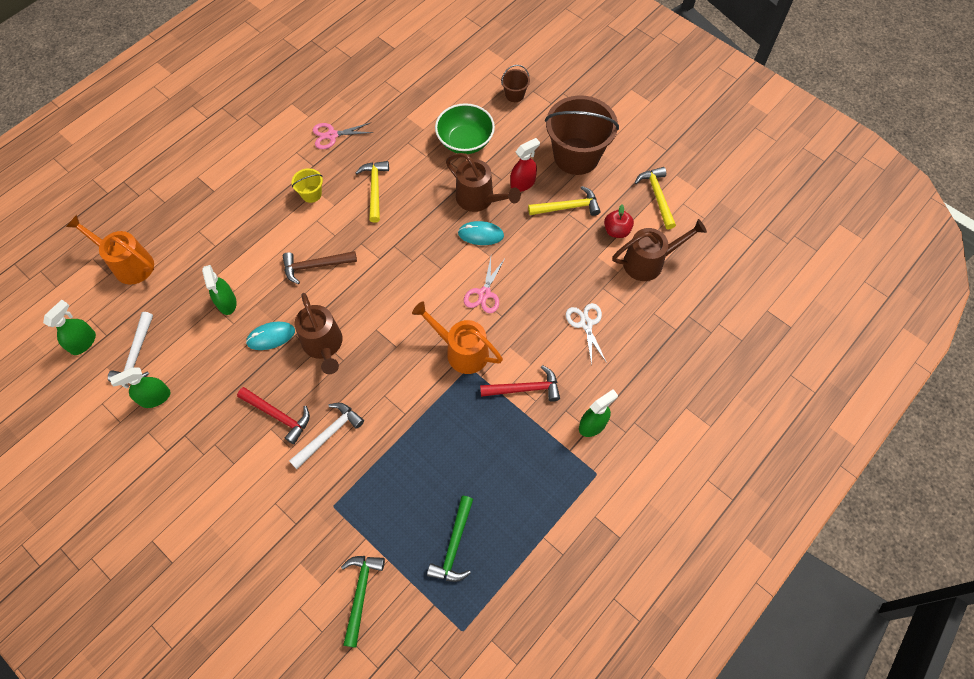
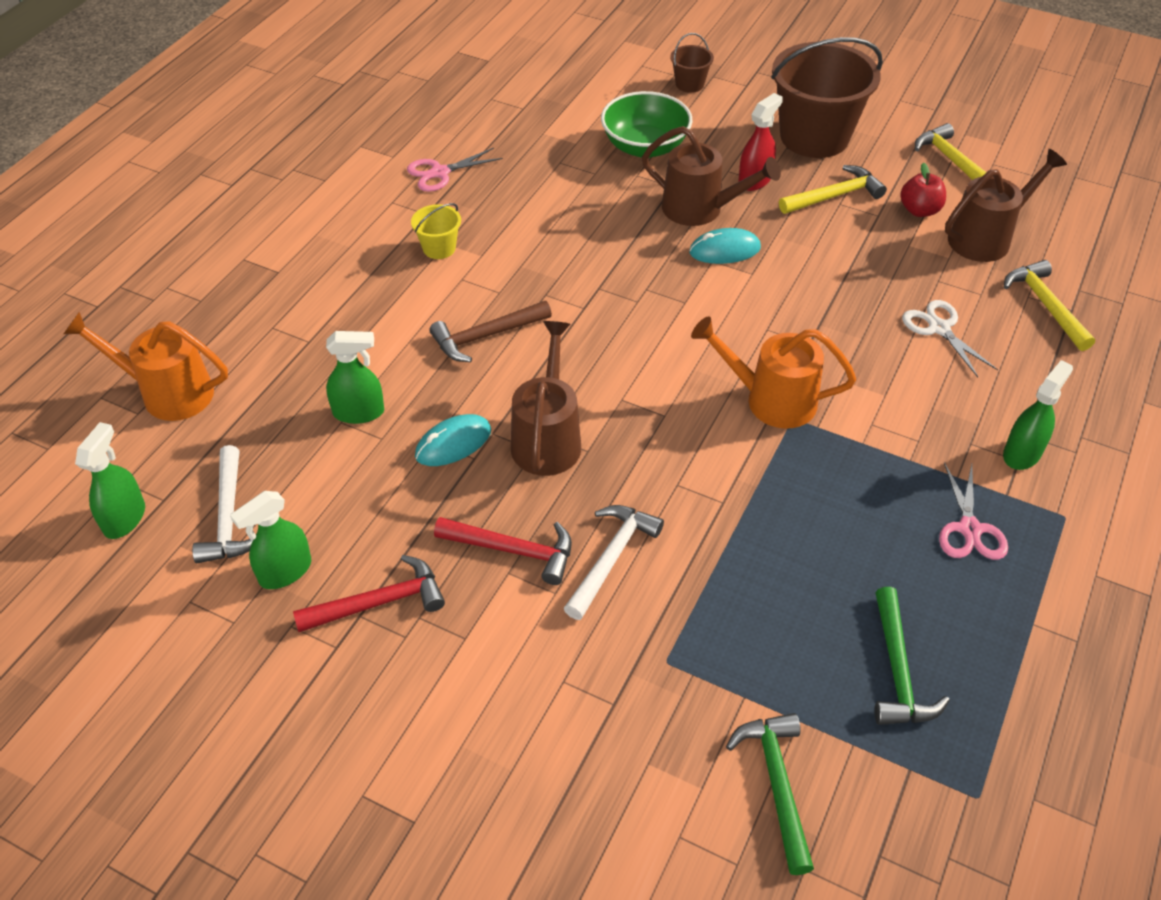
camera: 15 degrees left, 15 degrees down
(227, 302) = (359, 412): green spray bottle -> green spray bottle turned 60 degrees counterclockwise
(324, 346) = (547, 438): brown watering can -> brown watering can turned 135 degrees counterclockwise
(375, 189) = (536, 225): yellow hammer -> yellow hammer (1045, 306)
(484, 293) = (768, 320): pink scissors -> pink scissors (969, 529)
(524, 389) = (893, 428): red hammer -> red hammer (378, 602)

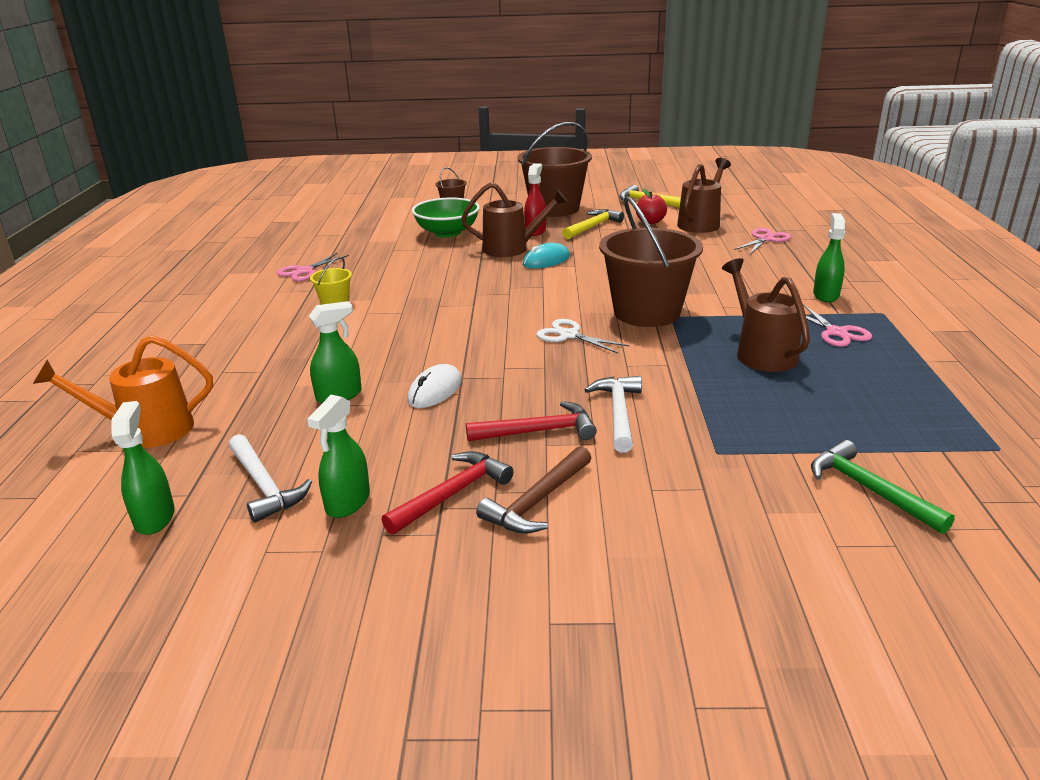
camera: 25 degrees left, 20 degrees down
(453, 443) = (435, 390): turquoise mouse -> white mouse
(486, 336) = (411, 333): brown hammer -> brown hammer (538, 501)
(547, 438) = (507, 368): brown watering can -> brown watering can (761, 352)
(770, 400) = (647, 312): orange watering can -> brown bucket
(897, 670) = (874, 406): green hammer -> none
(939, 328) = (716, 260): white scissors -> white scissors (569, 335)
(1045, 306) = (765, 239): yellow hammer -> pink scissors

